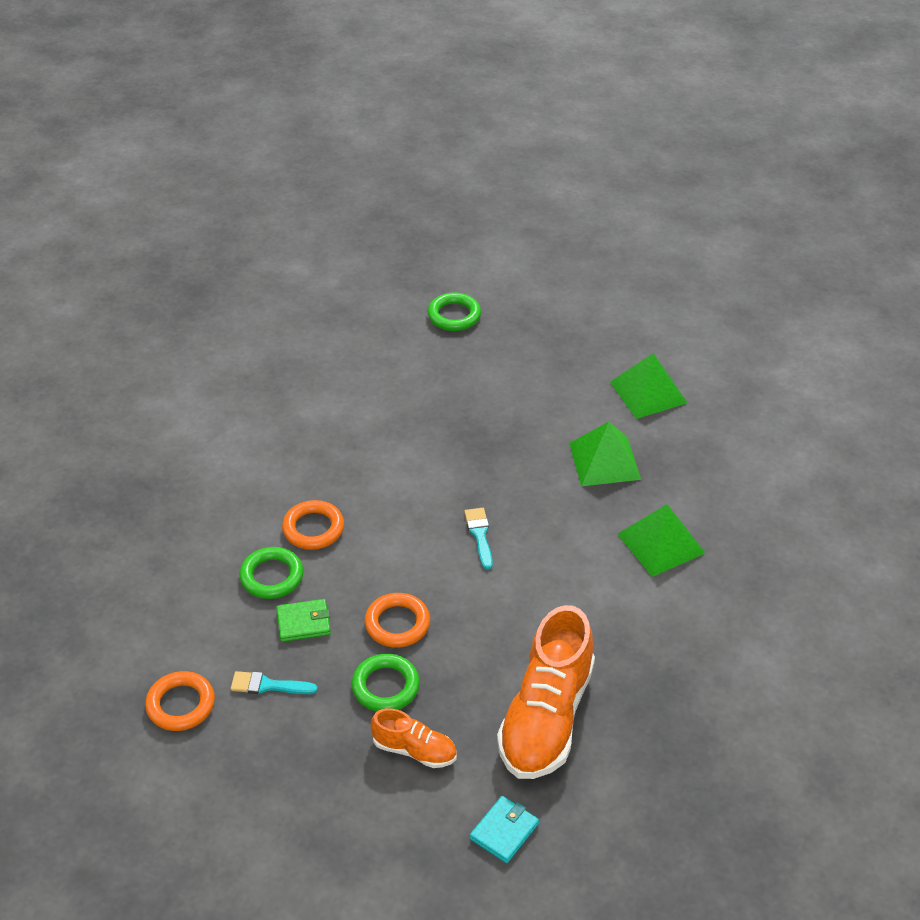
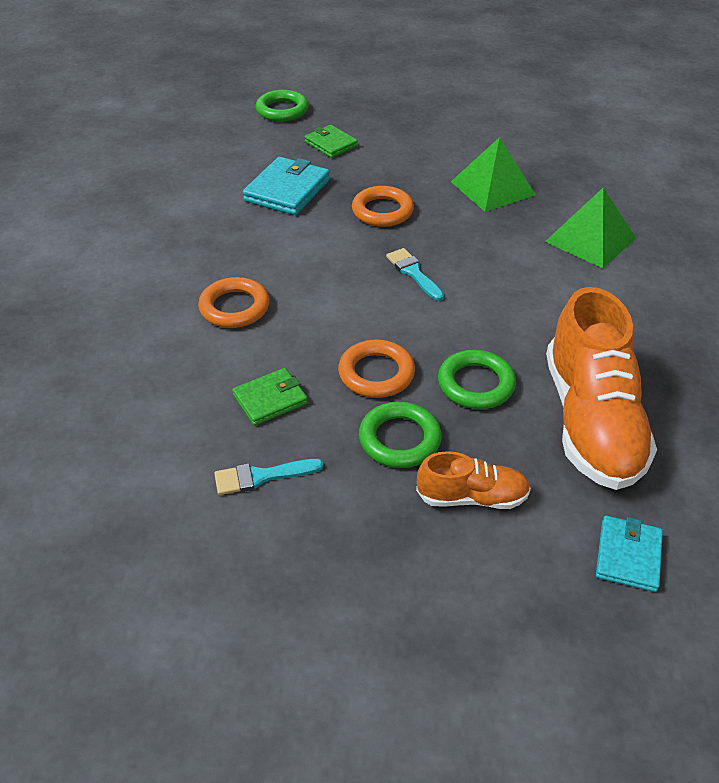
camera: 20 degrees left, 0 degrees up
(181, 704) = (161, 529): orange ring -> orange ring (382, 211)
(272, 576) = (210, 363): green ring -> green ring (476, 384)
(413, 415) = (287, 190): none -> turquoise wallet
(480, 370) = (331, 144): none -> green wallet
(648, 392) = (495, 131): green pyramid -> none

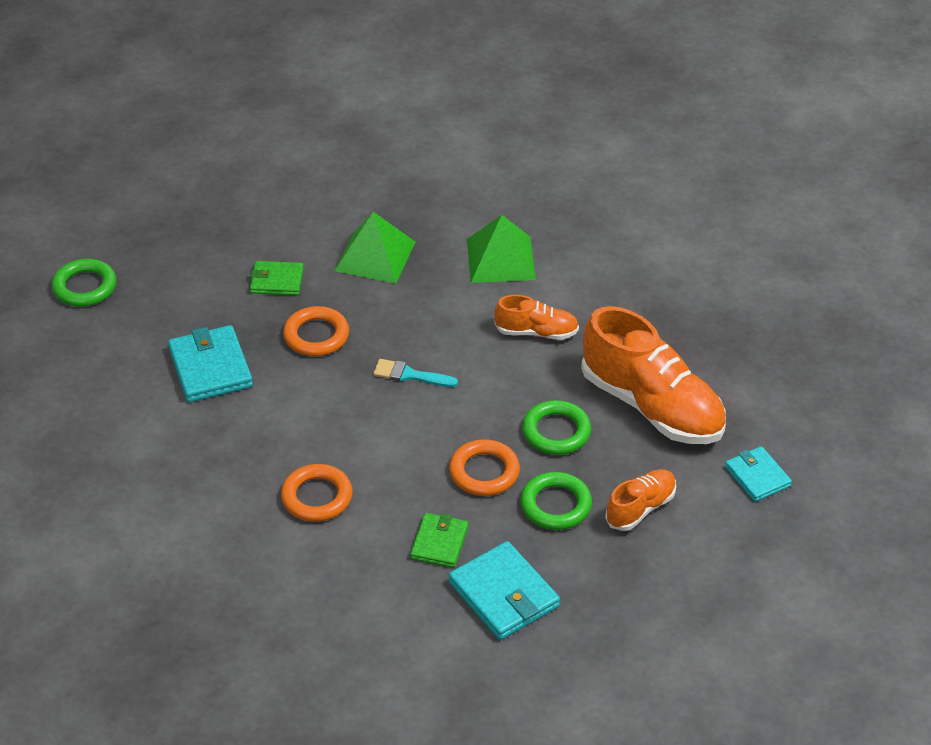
camera: 45 degrees left, 0 degrees up
(261, 476) = (503, 594): turquoise brush -> turquoise wallet
(331, 144) = (183, 296): green wallet -> green wallet (277, 281)
(555, 303) = (536, 332): none -> orange shoe

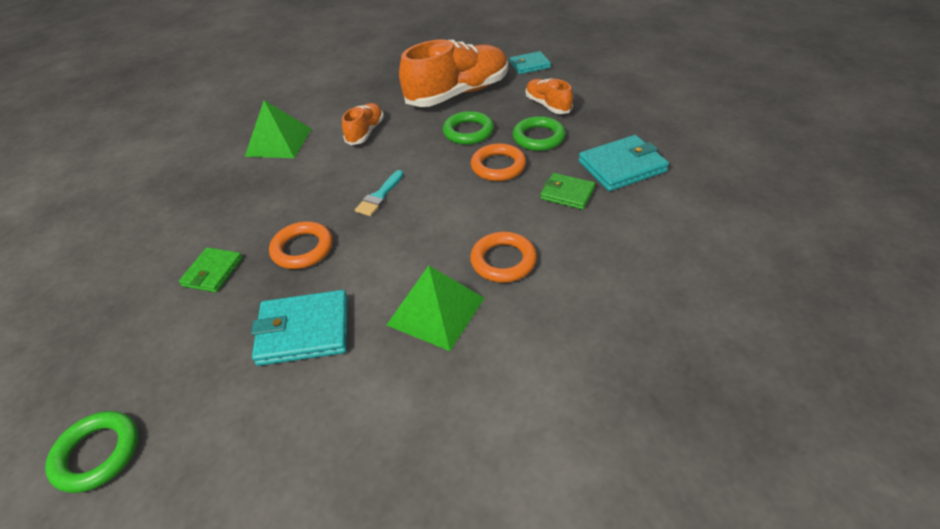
camera: 75 degrees left, 0 degrees up
(375, 256) = (227, 206): green pyramid -> green pyramid (436, 311)

